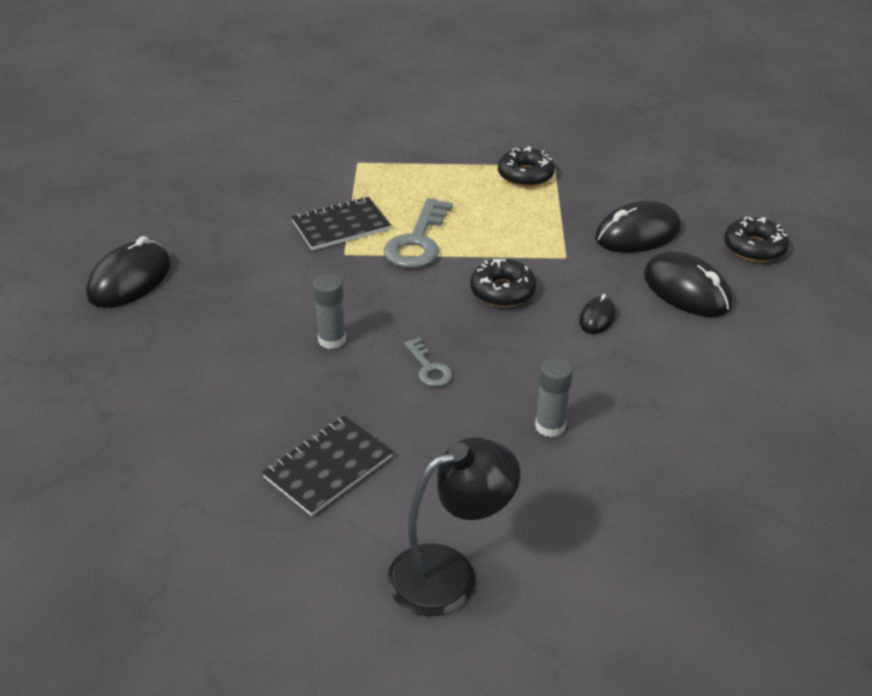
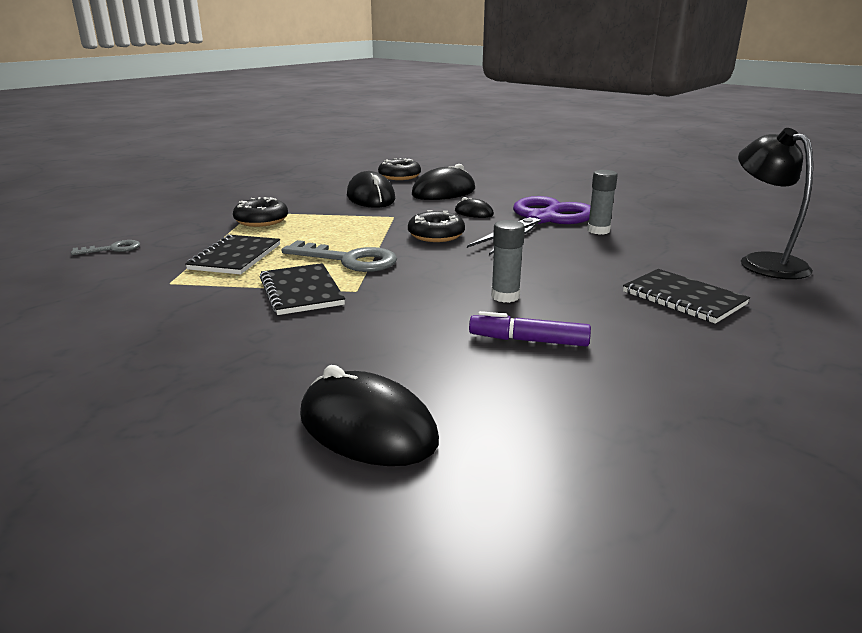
camera: 85 degrees left, 15 degrees down
(240, 351) = (528, 340): none -> purple marker
(418, 180) = (235, 257): none -> black notebook
(429, 368) = (540, 261): grey key -> grey key (112, 249)
(585, 377) = (542, 220): none -> purple scissors

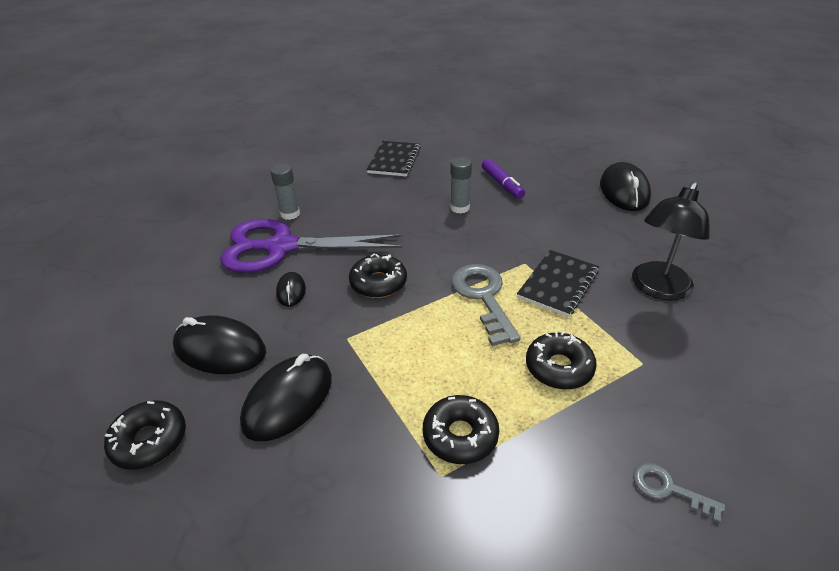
camera: 125 degrees left, 15 degrees up
(235, 257) = (559, 367): black notebook -> black donut
(763, 262) = (306, 150): black lamp -> black lamp (657, 289)

